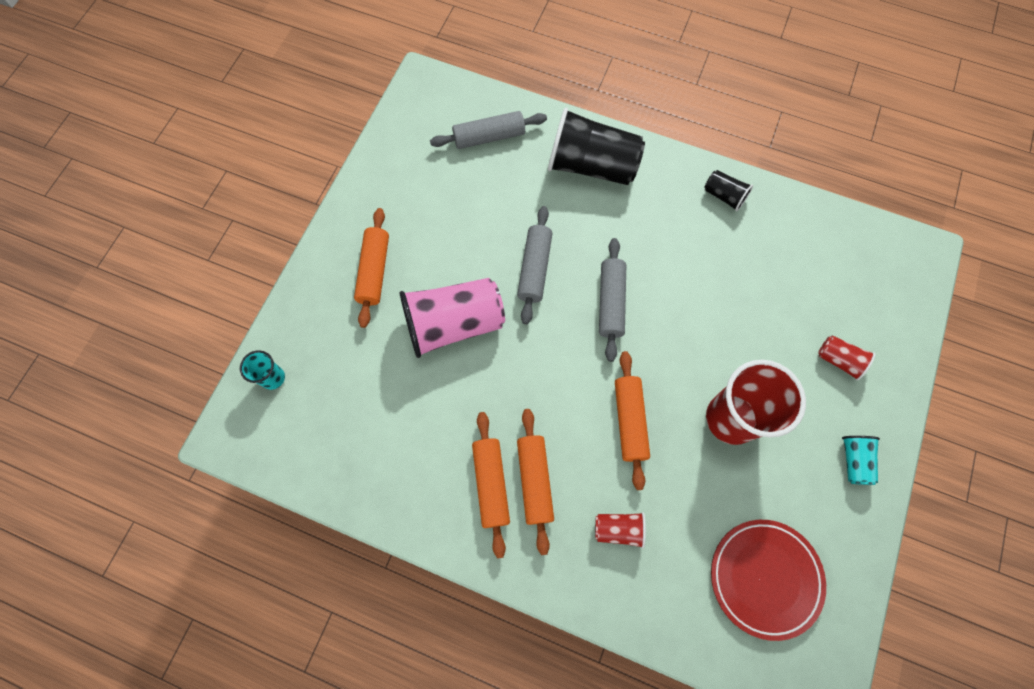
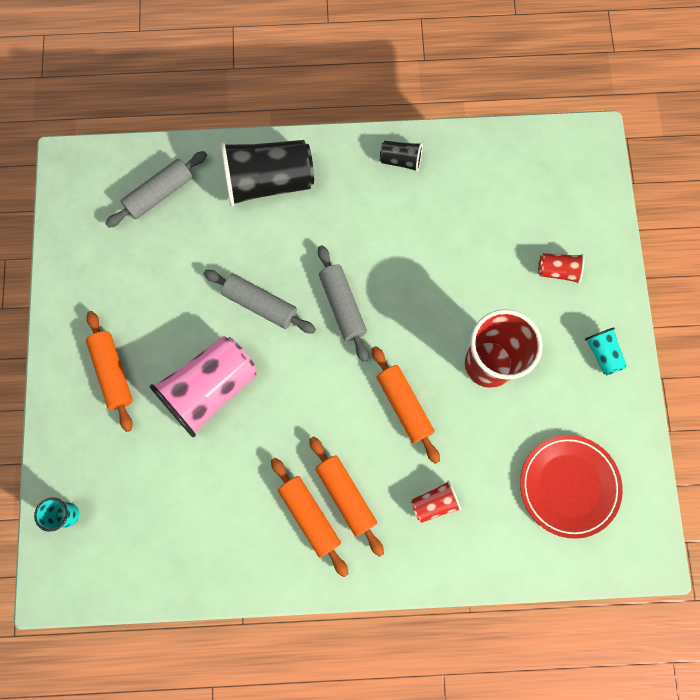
camera: 25 degrees left, 5 degrees up
(535, 269) = (260, 304): grey rolling pin -> grey rolling pin turned 45 degrees counterclockwise

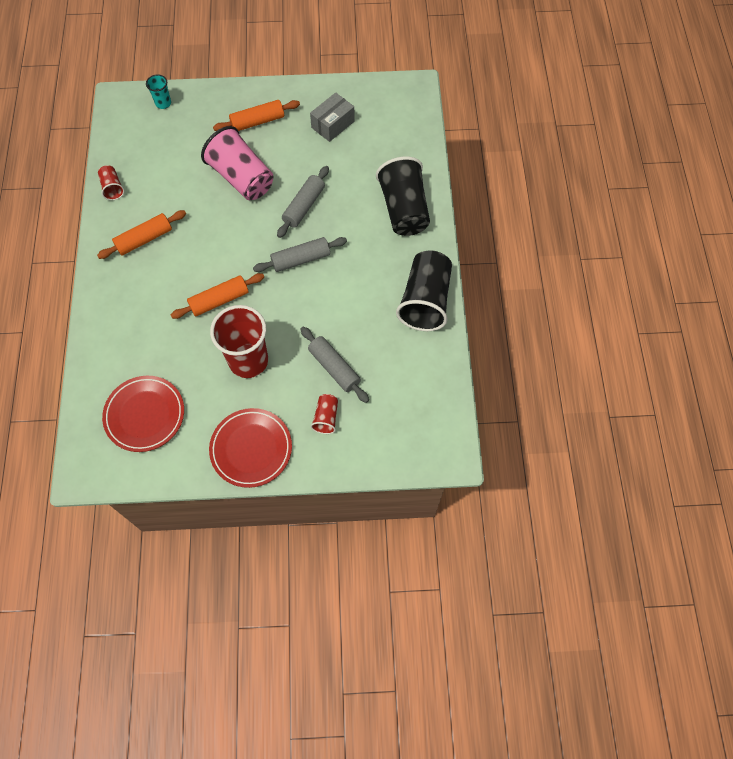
camera: 90 degrees right, 10 degrees down
(125, 270) = (333, 124): none -> grey box
(159, 193) = (393, 141): grey rolling pin -> grey rolling pin (334, 367)
(346, 495) = (156, 262): orange rolling pin -> none
(401, 160) = (425, 301): black cup -> black cup, size x2.13
(434, 503) = (143, 319): red cup -> red cup (112, 188)
(602, 354) = (251, 449): turquoise cup -> red plate

